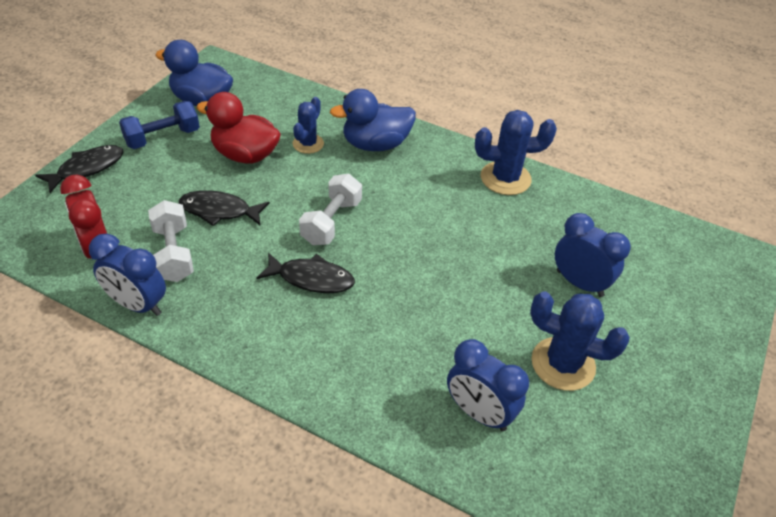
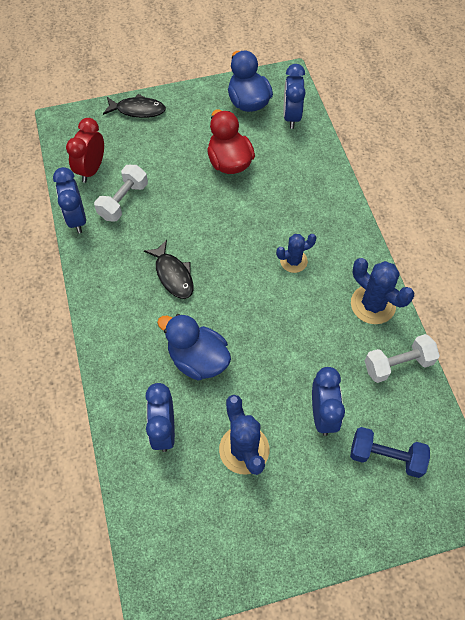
camera: 50 degrees right, 15 degrees up
(163, 138) = (197, 116): blue dumbbell -> blue dumbbell (386, 456)
(219, 211) = (174, 191): black fish -> none
(258, 90) = (291, 116): none -> blue clock
(308, 144) = (275, 181): blue cactus -> blue cactus (293, 261)
(331, 222) = (225, 247): white dumbbell -> white dumbbell (398, 364)
(375, 144) = (317, 213): blue duck -> blue duck (198, 359)

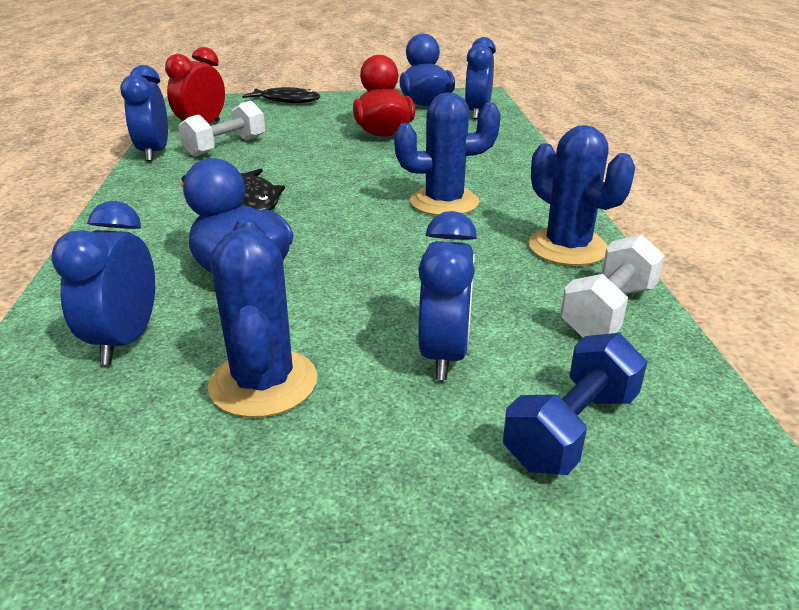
camera: 10 degrees right, 30 degrees down
(293, 261) = (444, 202): blue cactus -> blue cactus, size x1.58
(386, 456) = (571, 429): blue dumbbell -> blue dumbbell turned 75 degrees counterclockwise
(398, 364) = (608, 311): white dumbbell -> white dumbbell turned 45 degrees counterclockwise

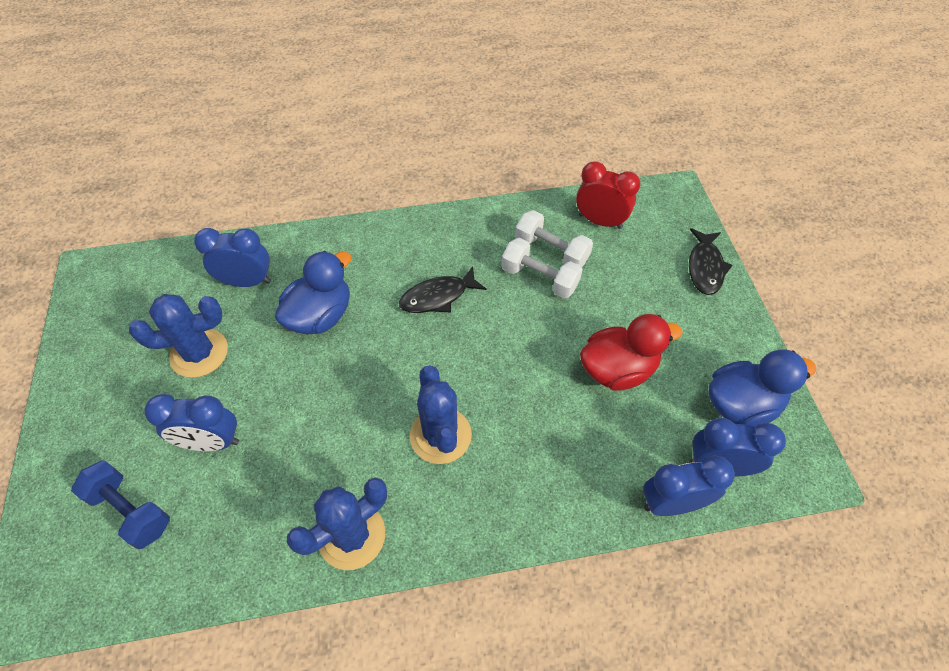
camera: 85 degrees right, 25 degrees up
(154, 153) = (527, 209): blue clock -> blue clock (672, 503)
(608, 311) = (250, 554): white dumbbell -> white dumbbell (539, 278)

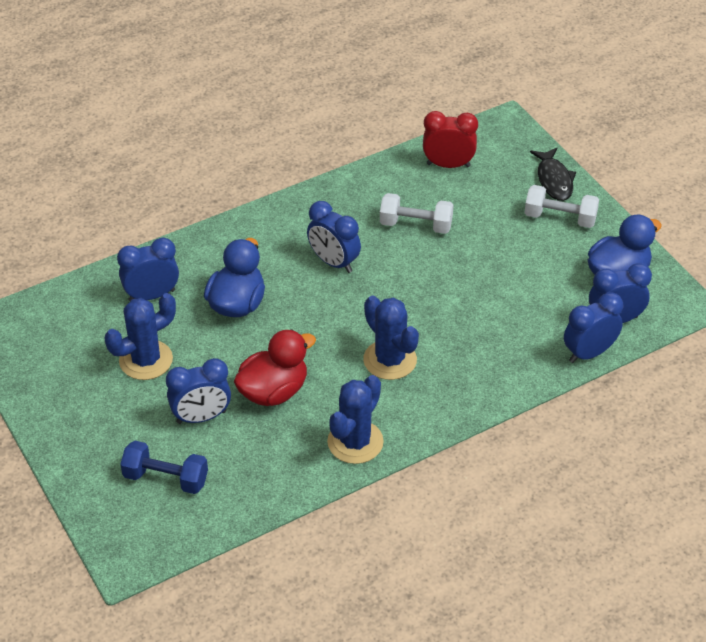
camera: 20 degrees left, 10 degrees down
(438, 297) = (334, 262): black fish -> blue clock
(551, 251) = (416, 200): white dumbbell -> white dumbbell (560, 218)
(617, 370) = (512, 276): red duck -> red duck (273, 391)

